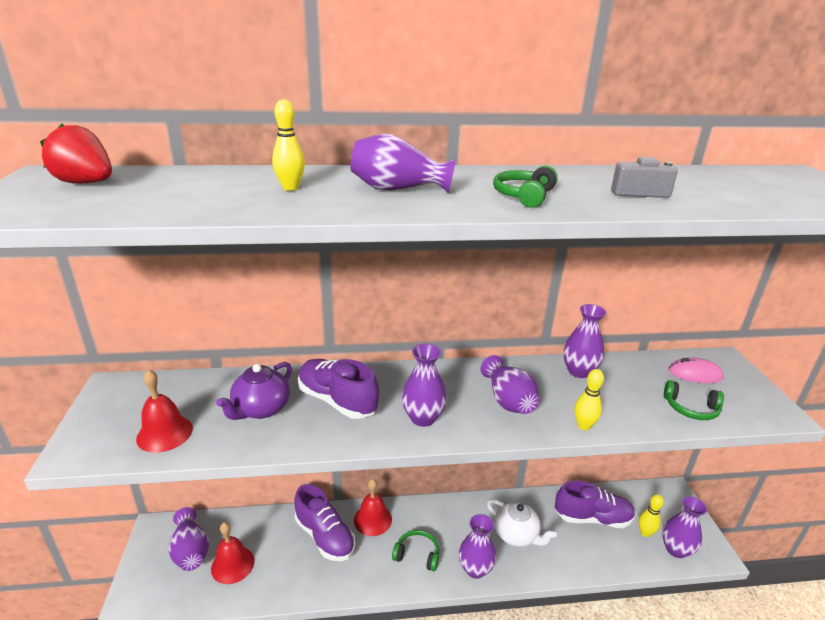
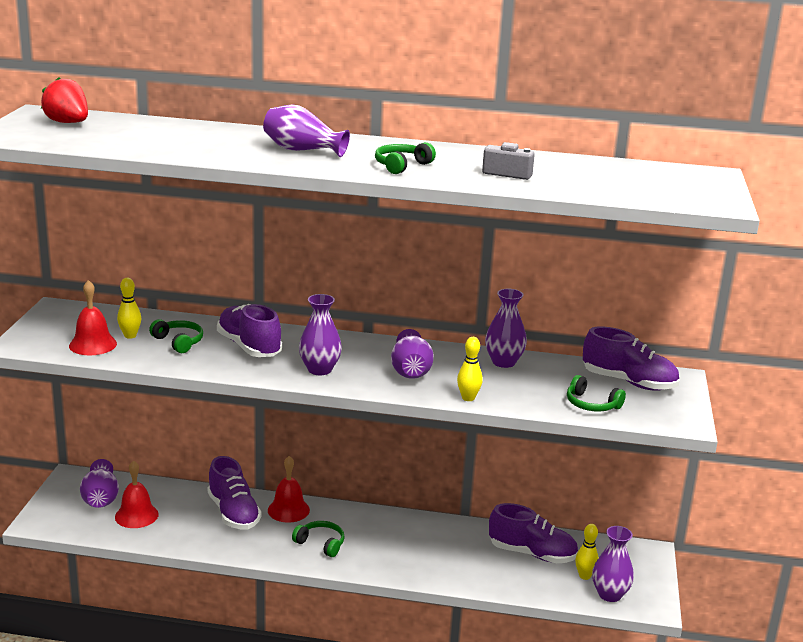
camera: 15 degrees right, 5 degrees down
(261, 409) = (178, 342): purple teapot -> green headphones
(290, 188) = (217, 141): yellow bowling pin -> yellow bowling pin (130, 336)
(475, 569) = (375, 565): purple vase -> none
(516, 535) = (436, 550): white teapot -> none
(695, 374) = (629, 382): pink mouse -> purple shoe

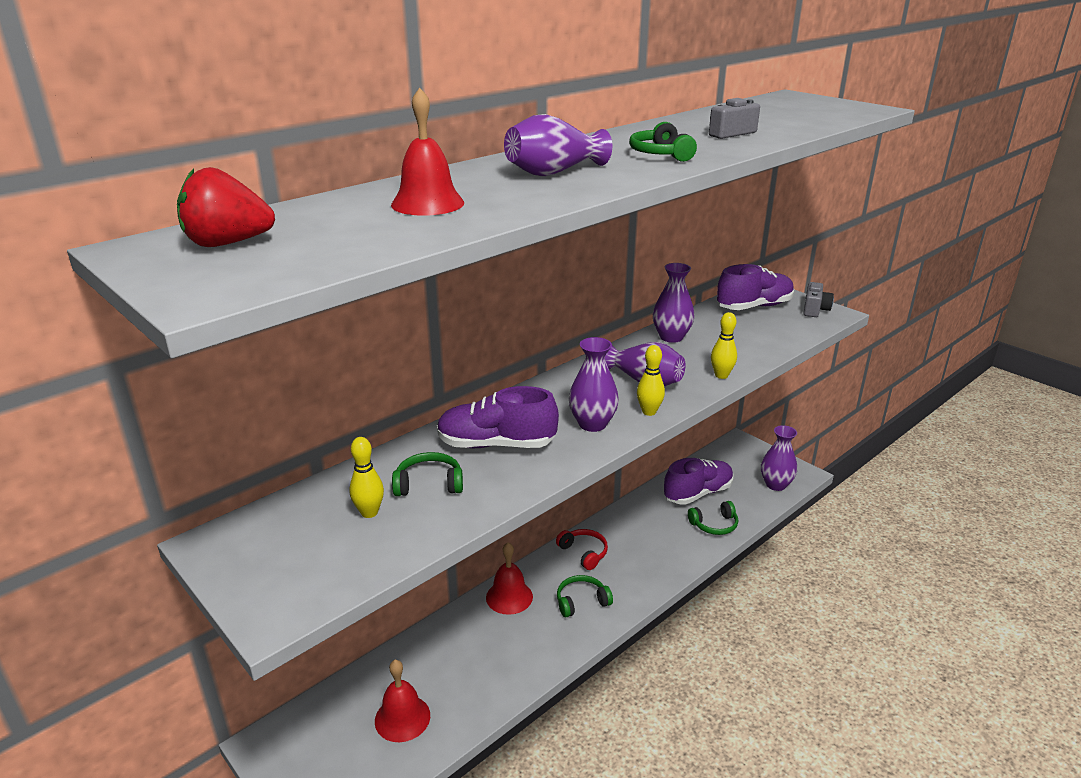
camera: 50 degrees left, 5 degrees up
(93, 344) = (355, 550): red bell -> red bell (427, 203)
(100, 498) = (337, 736): purple vase -> none
(233, 513) = (476, 637): purple shoe -> none
(377, 524) = (584, 553): none -> red headphones
(584, 576) = (745, 484): yellow bowling pin -> yellow bowling pin (649, 412)
(591, 404) = (777, 333): green headphones -> green headphones (714, 525)
(675, 411) = (815, 309): none -> grey camera

